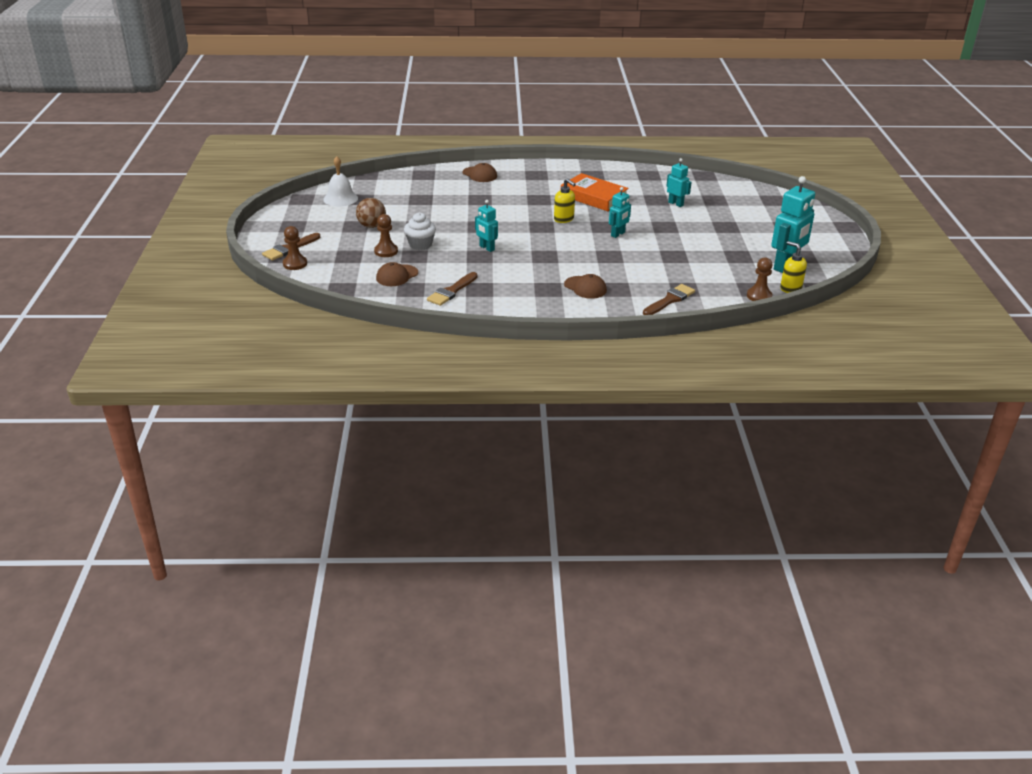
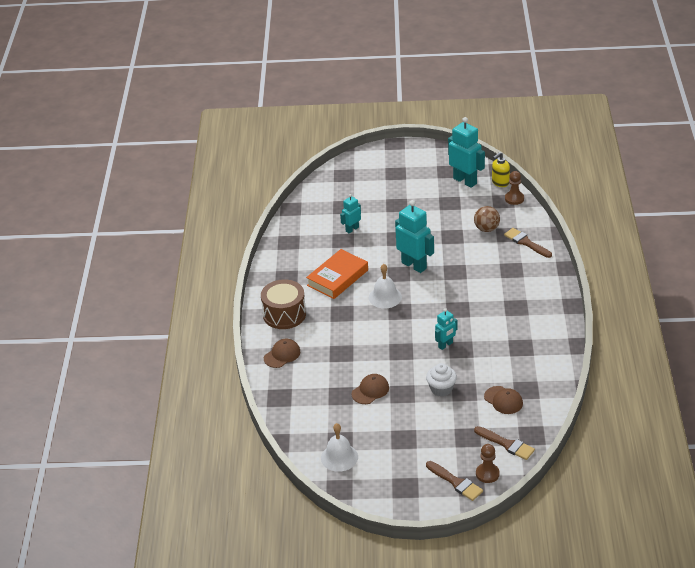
camera: 85 degrees left, 5 degrees up
(371, 226) = (403, 426): brown ball -> brown ball (486, 229)
(386, 251) = (457, 411): brown pawn -> none
(452, 291) = (527, 363): brown brush -> brown brush (506, 444)
(537, 175) = (284, 314): none -> brown drum
(564, 219) = (385, 297): yellow soap dispenser -> white bell
(585, 287) = (511, 286): brown cap -> brown cap (370, 391)
(618, 234) = (414, 265): turquoise robot -> turquoise robot, size x1.79

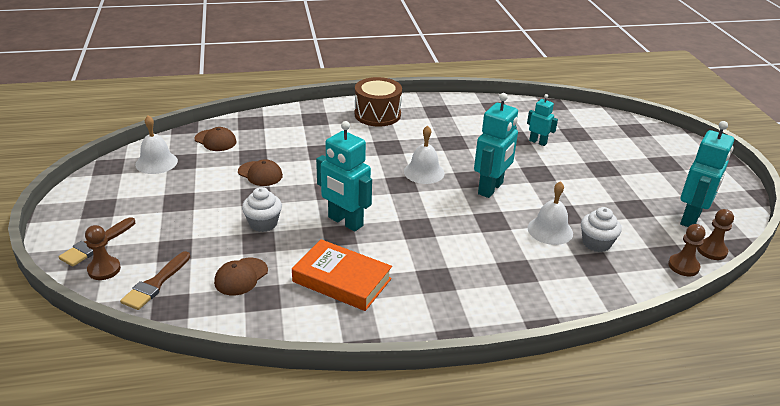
camera: 75 degrees right, 5 degrees down
(282, 355) = (314, 118): brown cap -> brown cap (215, 140)
(337, 278) = (447, 139): orange book -> orange book (342, 280)
(445, 345) = (345, 222): turquoise robot -> turquoise robot, size x1.79
(469, 246) = (550, 230): none -> white bell
(486, 229) = (596, 243): brown ball -> white cupcake
(500, 182) = (711, 250): yellow soap dispenser -> brown pawn
(526, 243) = (585, 283): brown brush -> none

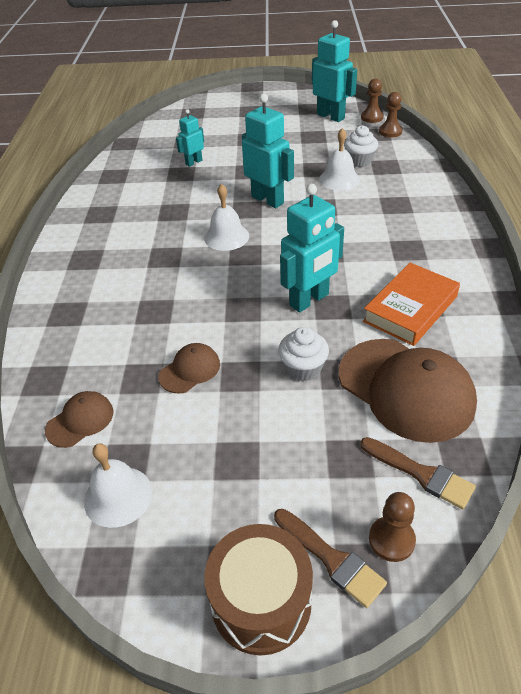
camera: 75 degrees left, 10 degrees up
(241, 277) = (406, 389): brown cap -> brown cap, size x2.07
(377, 114) = (85, 258): brown drum -> brown drum (261, 601)

